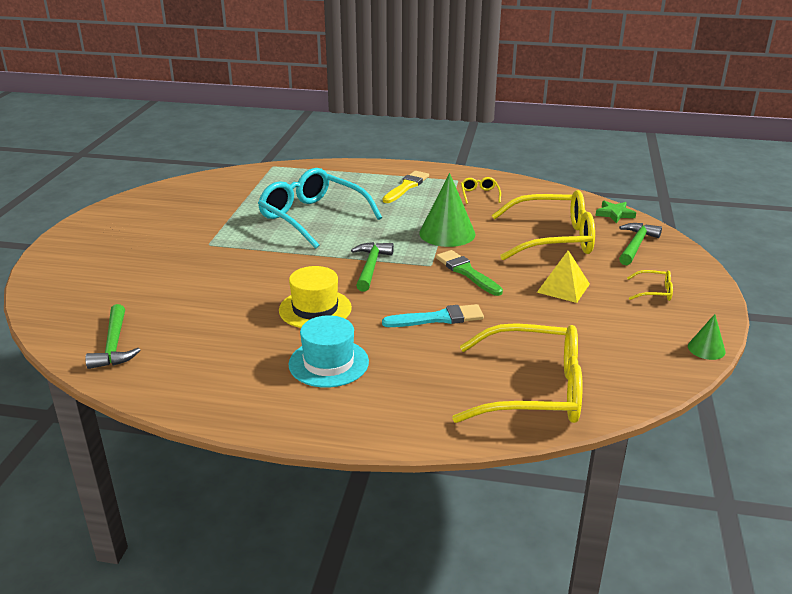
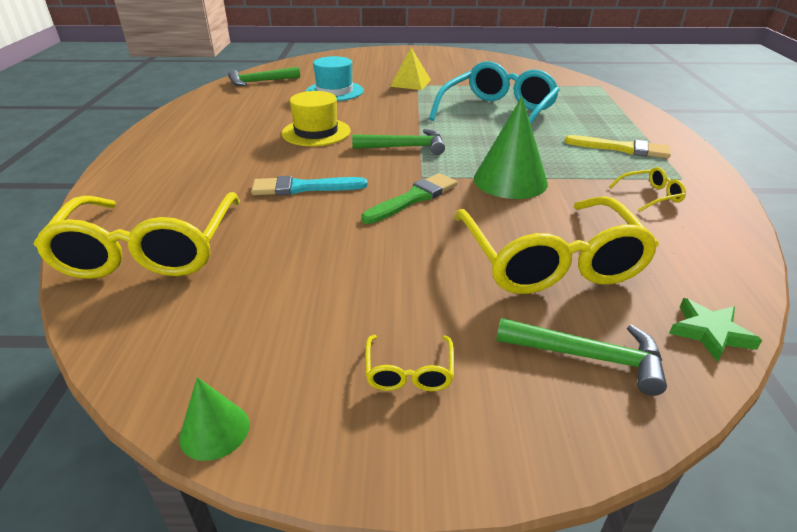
camera: 80 degrees right, 5 degrees up
(328, 363) = (226, 146): turquoise hat -> turquoise hat (334, 91)
(438, 318) = (303, 188): turquoise brush -> turquoise brush turned 105 degrees clockwise
(563, 288) = (395, 271): yellow pyramid -> yellow pyramid (410, 83)

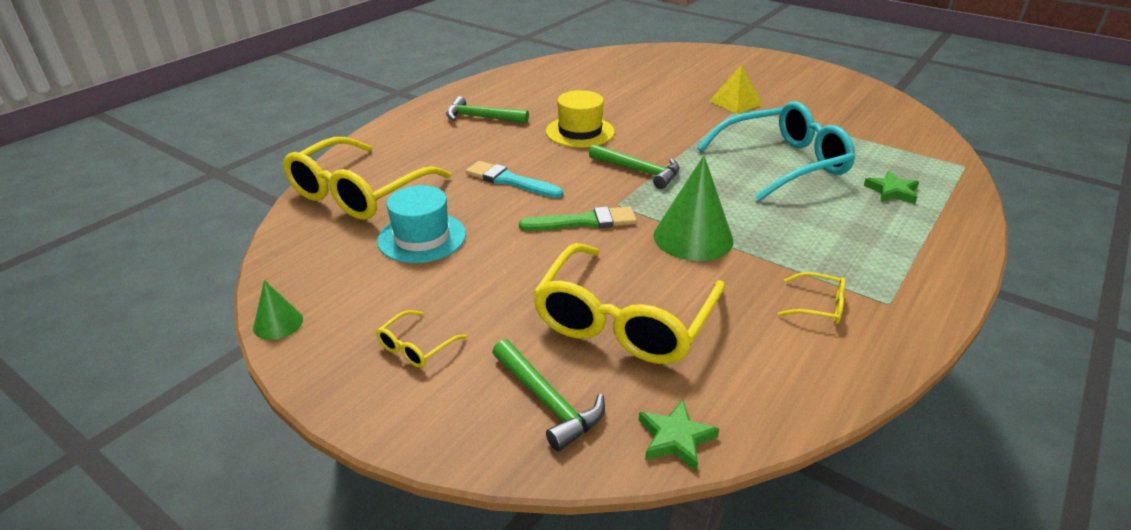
camera: 35 degrees right, 0 degrees up
(260, 82) = (593, 65): green hammer -> green hammer (481, 117)
(334, 91) = (647, 93): turquoise hat -> turquoise hat (422, 237)
(584, 111) = (892, 191): none -> green star
(621, 148) = (868, 247): yellow brush -> none

